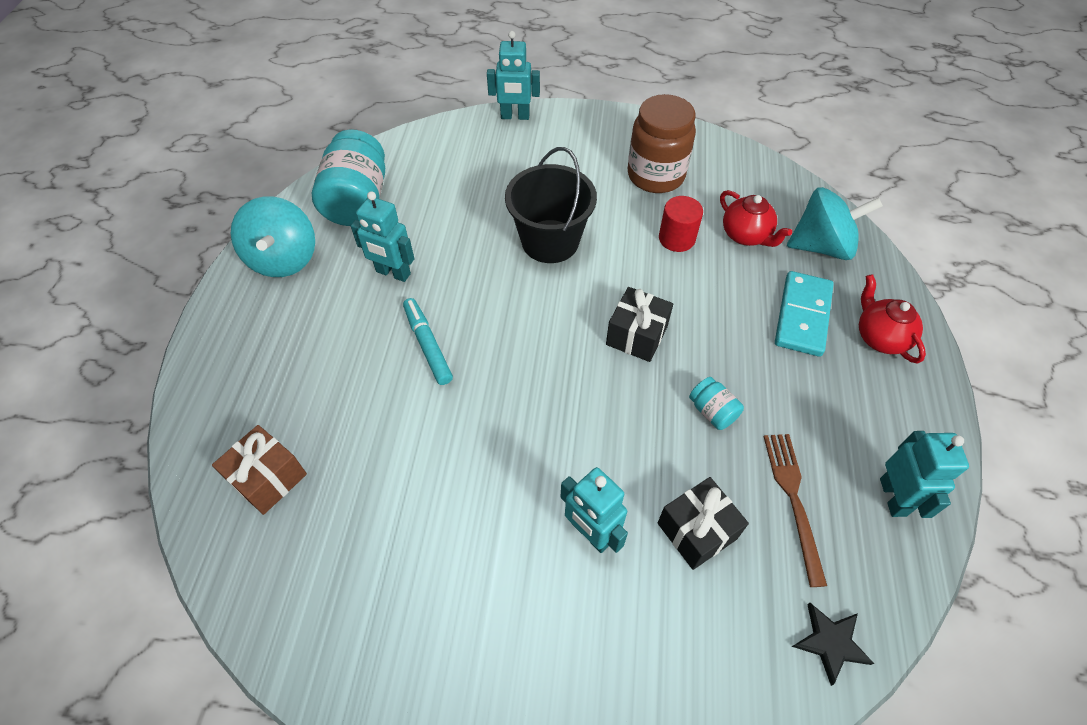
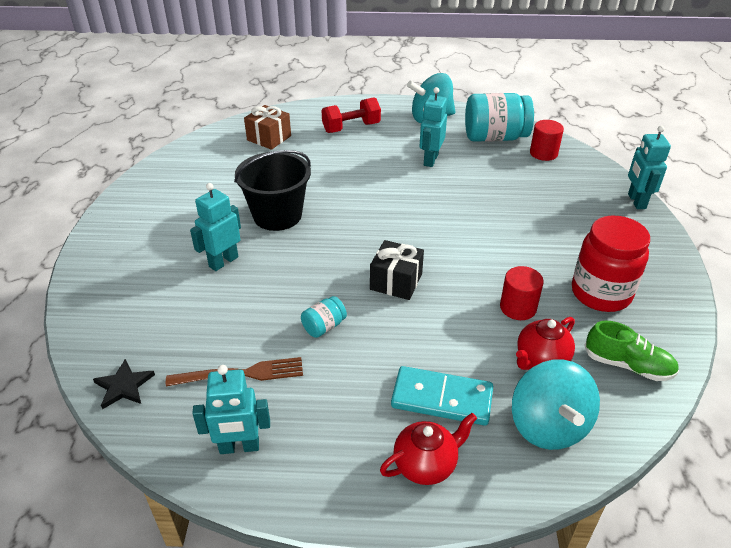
camera: 85 degrees right, 15 degrees down
(276, 358) = (351, 128): none -> red dumbbell
(407, 165) = (543, 153): none -> red cylinder
(427, 345) = (369, 181): turquoise marker -> none
(550, 241) = (486, 230): black bucket -> black bucket (277, 215)
(655, 175) = (601, 293): brown jar -> red jar
(697, 531) = (220, 314): black gift -> none
(746, 181) = (628, 365): none -> green shoe

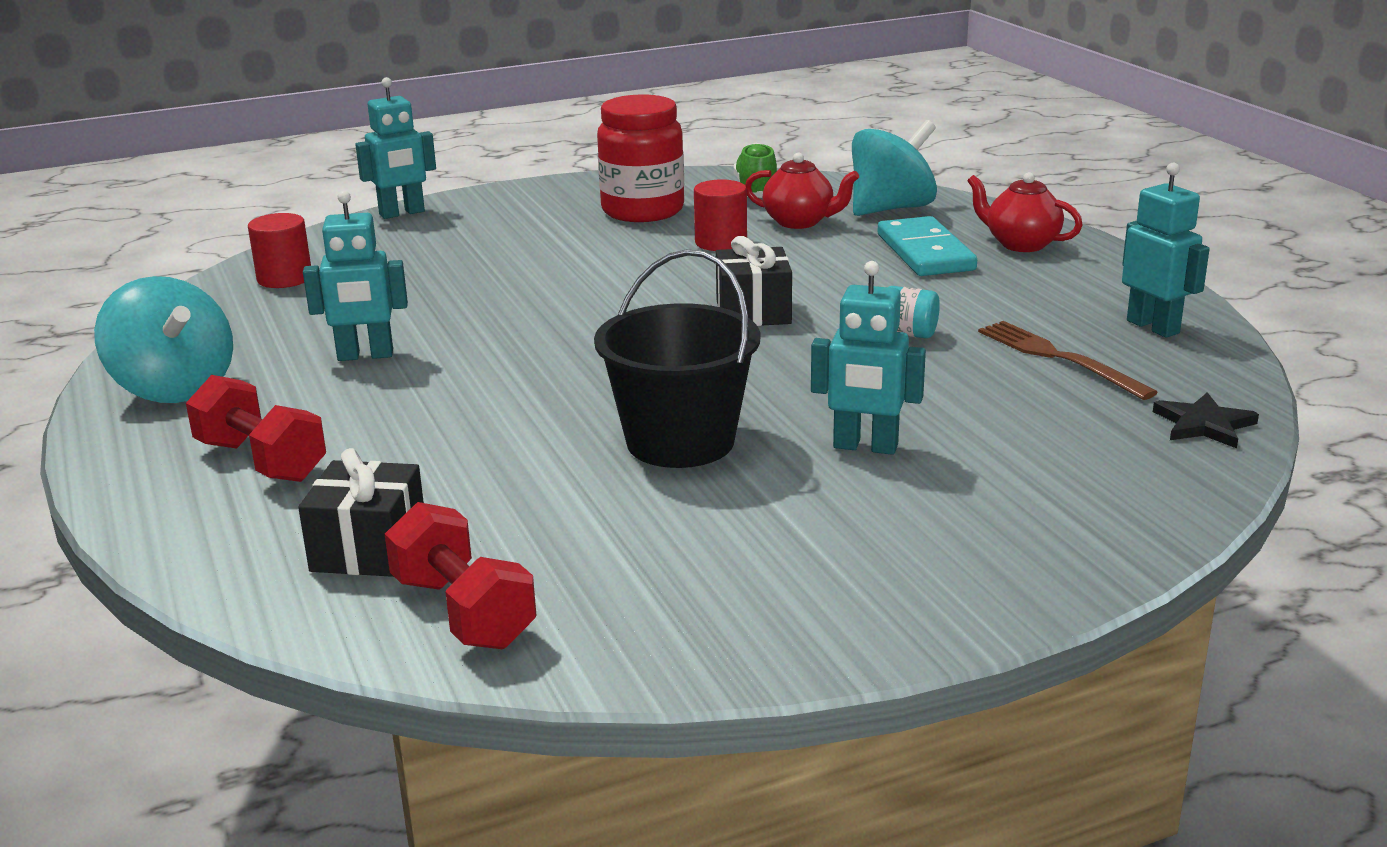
camera: 115 degrees left, 15 degrees down
(215, 147) = (463, 612): none -> red dumbbell
(269, 138) = (369, 549): brown gift -> black gift
(495, 137) = (240, 320): turquoise jar -> none

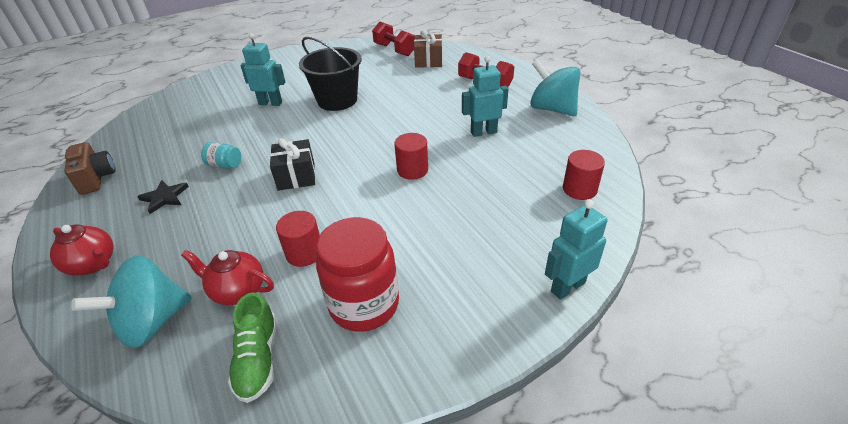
camera: 175 degrees right, 15 degrees up
(369, 549) = (428, 61): black gift -> brown gift
(538, 310) = (412, 170): none -> red cylinder
(925, 252) = (167, 248): turquoise domino -> none
(1059, 358) = (163, 153): brown fork -> none
(1153, 327) = (96, 178): turquoise robot -> brown camera
(1203, 425) = (139, 121): black star -> black star (164, 197)

